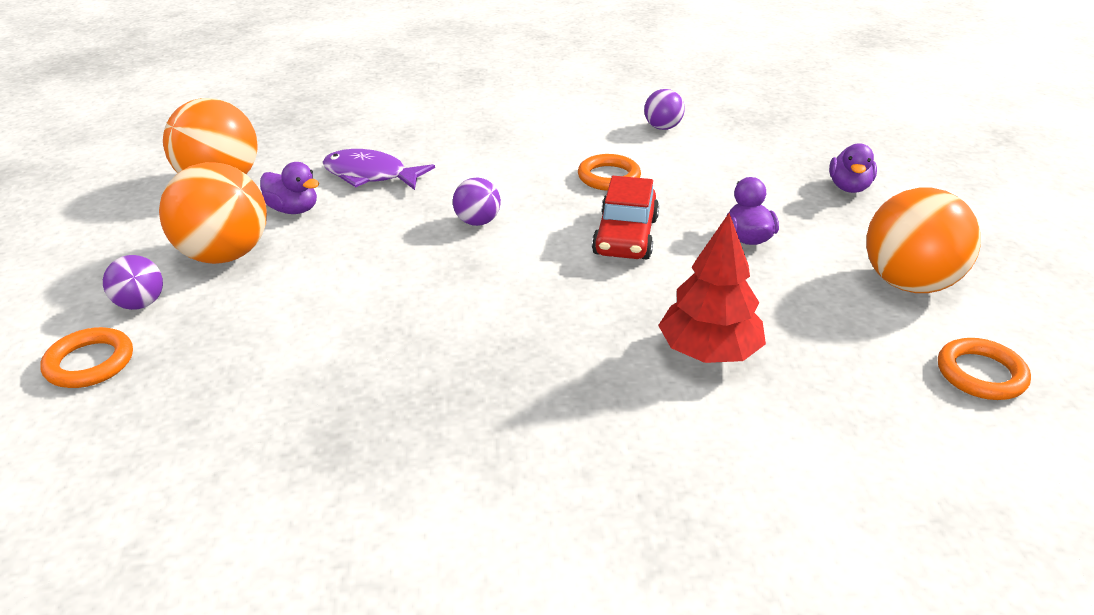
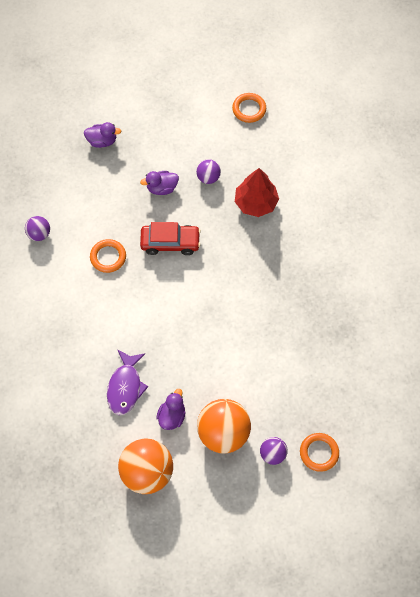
camera: 100 degrees left, 30 degrees up
(477, 222) = (168, 315): purple ball -> purple ball (208, 177)
(909, 283) = (189, 125): orange ball -> none

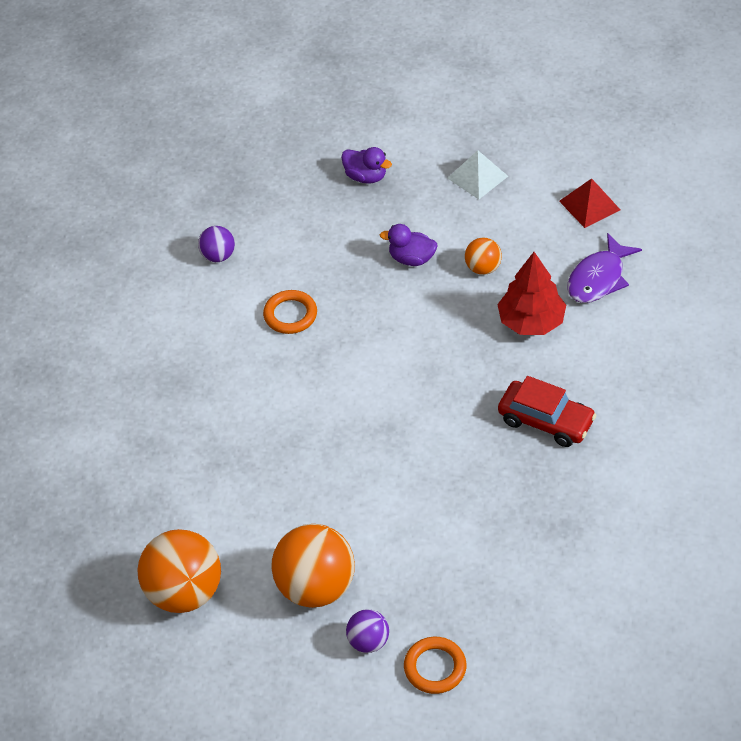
camera: 30 degrees right, 15 degrees down
(125, 387) = (219, 477): purple fish -> purple fish (598, 278)
(170, 242) = (384, 327): red car -> red car (546, 421)
(171, 115) = (477, 177): none -> white pyramid
(172, 416) = (259, 537): purple duck -> none
(208, 177) = (483, 268): purple ball -> orange ball
(249, 109) = (589, 205): orange ring -> red pyramid

